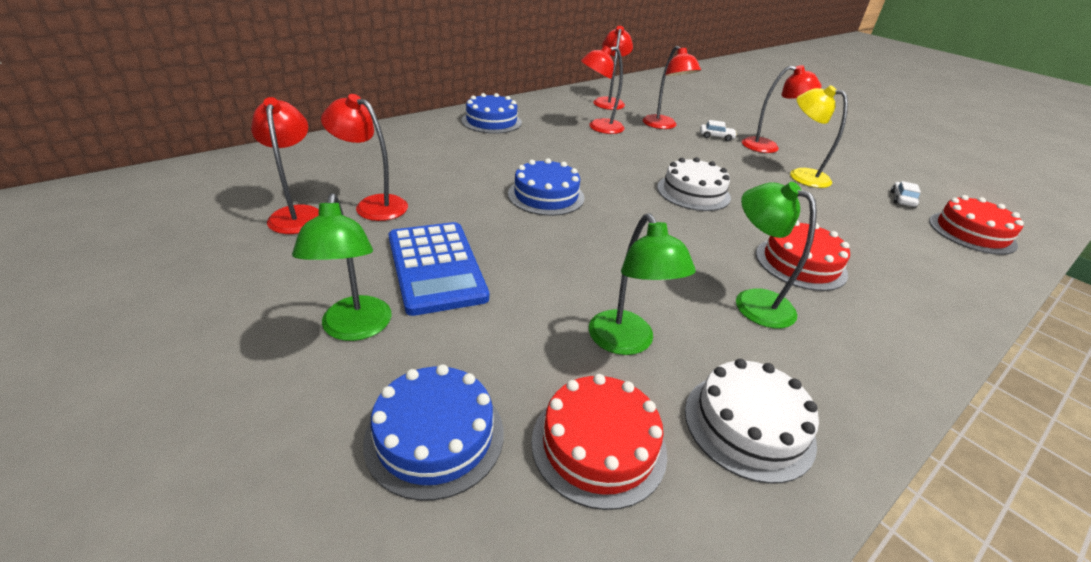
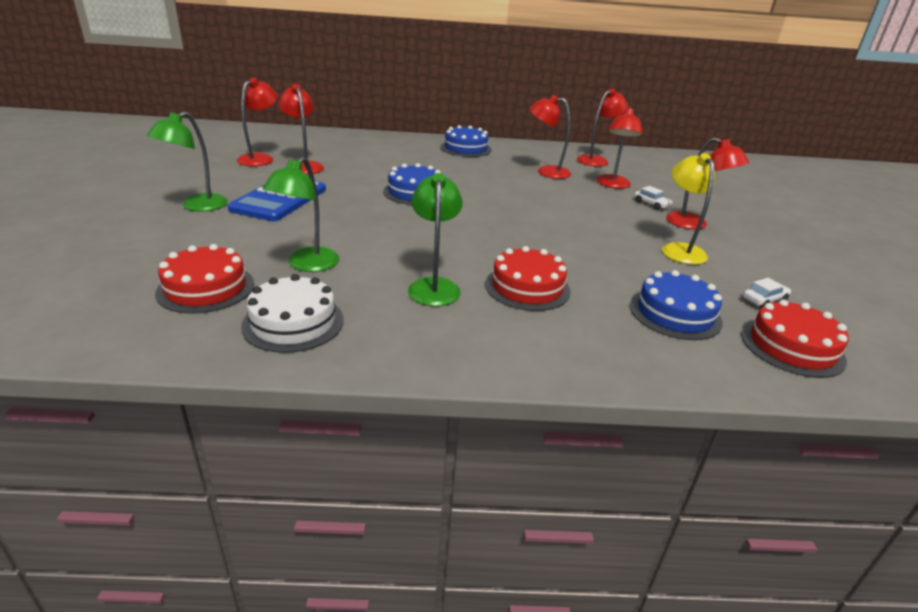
camera: 40 degrees right, 5 degrees down
(435, 436) = (152, 251): blue cake -> blue cake (675, 313)
(693, 192) = (536, 225): white cake -> none

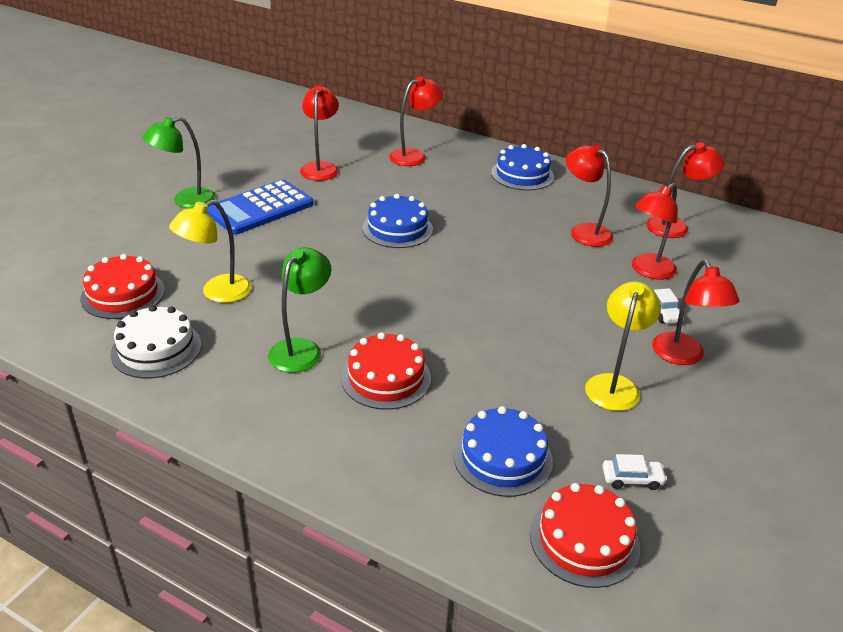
camera: 30 degrees right, 5 degrees up
(260, 158) = (289, 149): red lamp -> red lamp (414, 156)
(307, 265) = (217, 293): green lamp -> yellow lamp

